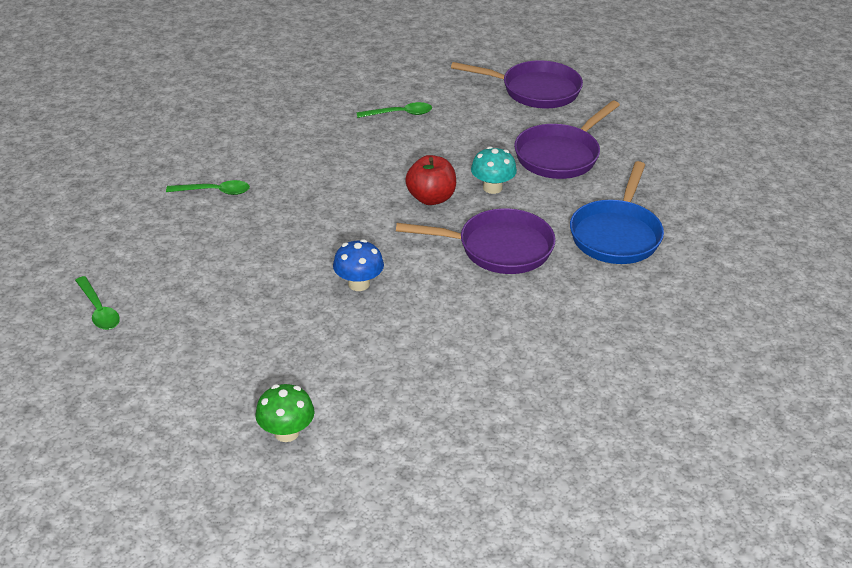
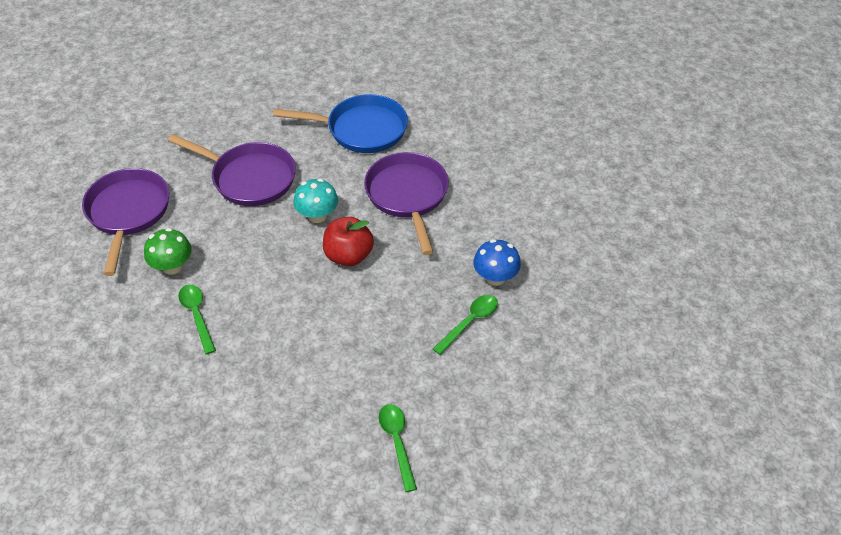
camera: 105 degrees left, 10 degrees up
(98, 310) = (626, 469): green spoon -> green spoon (470, 322)
(286, 432) = (686, 276): green mushroom -> green mushroom (172, 266)

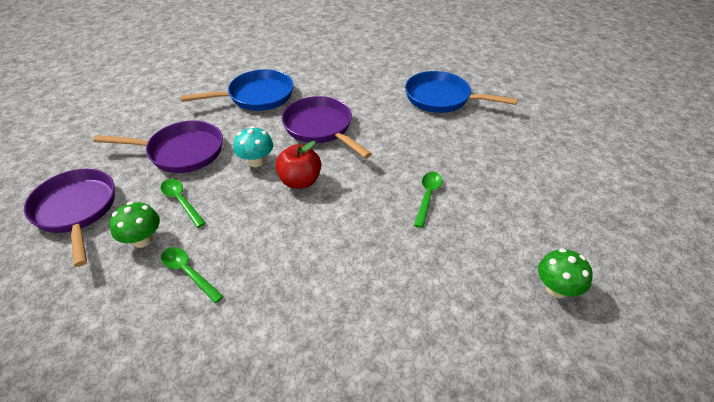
camera: 25 degrees left, 5 degrees down
(397, 442) = (437, 310): green spoon -> green spoon (181, 201)
(495, 277) = (423, 160): blue mushroom -> none
(530, 471) = (557, 289): none -> green mushroom
(575, 202) = (442, 98): none -> blue pan

